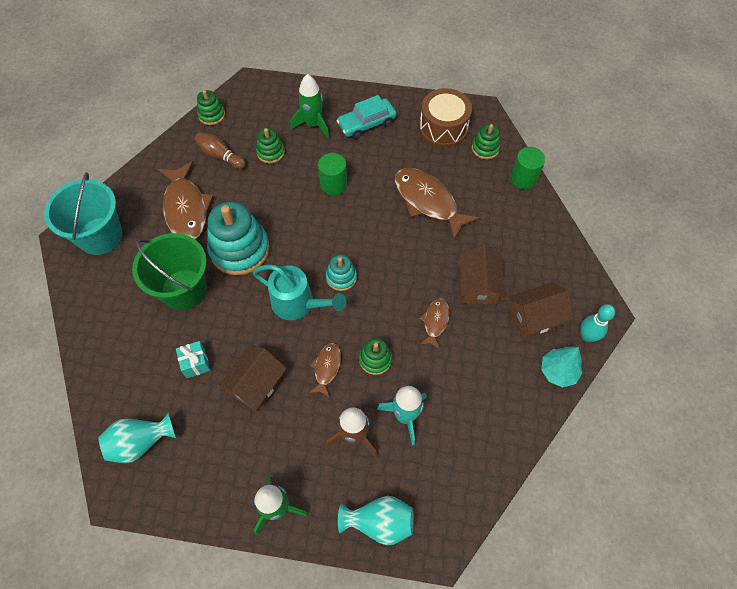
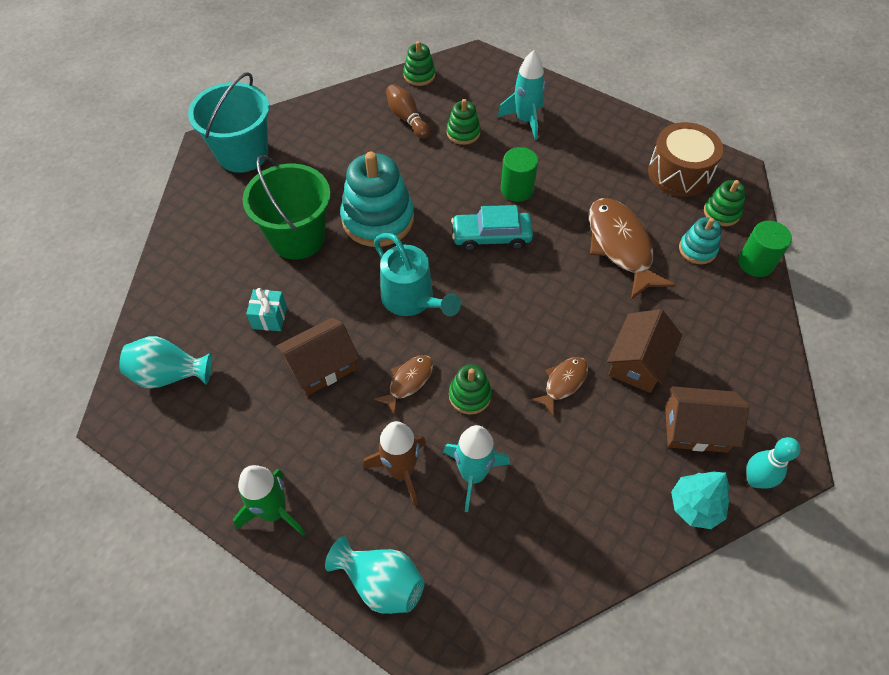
camera: 25 degrees right, 5 degrees down
(186, 208) = (343, 158): brown fish -> none
(313, 124) = (525, 120): green rocket -> turquoise rocket
(341, 277) = (475, 290): turquoise stacking toy -> turquoise stacking toy (697, 249)
(366, 124) = (588, 139): turquoise car -> turquoise car (491, 237)

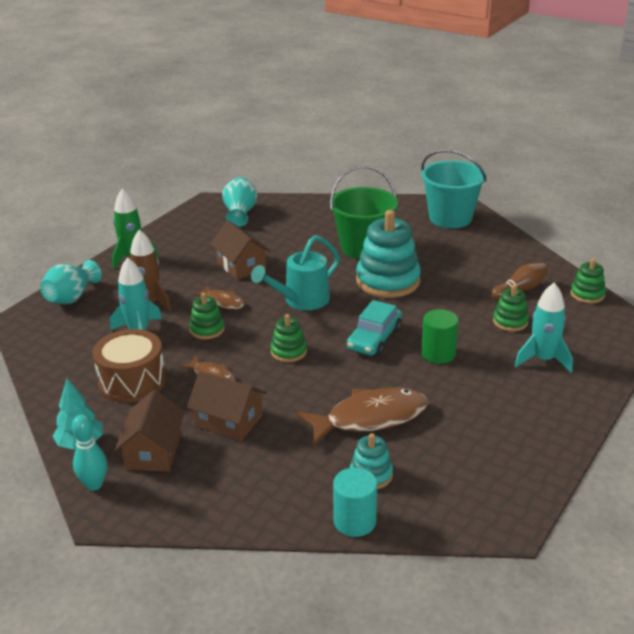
camera: 90 degrees right, 25 degrees down
(269, 317) = (285, 243): turquoise gift -> none
(491, 237) = (374, 339): turquoise car -> turquoise car turned 150 degrees counterclockwise
(679, 173) = (489, 471): brown drum -> brown drum (132, 381)
(721, 212) = (431, 501): green stacking toy -> green stacking toy (288, 352)
(755, 263) = (355, 521): green cylinder -> turquoise cylinder

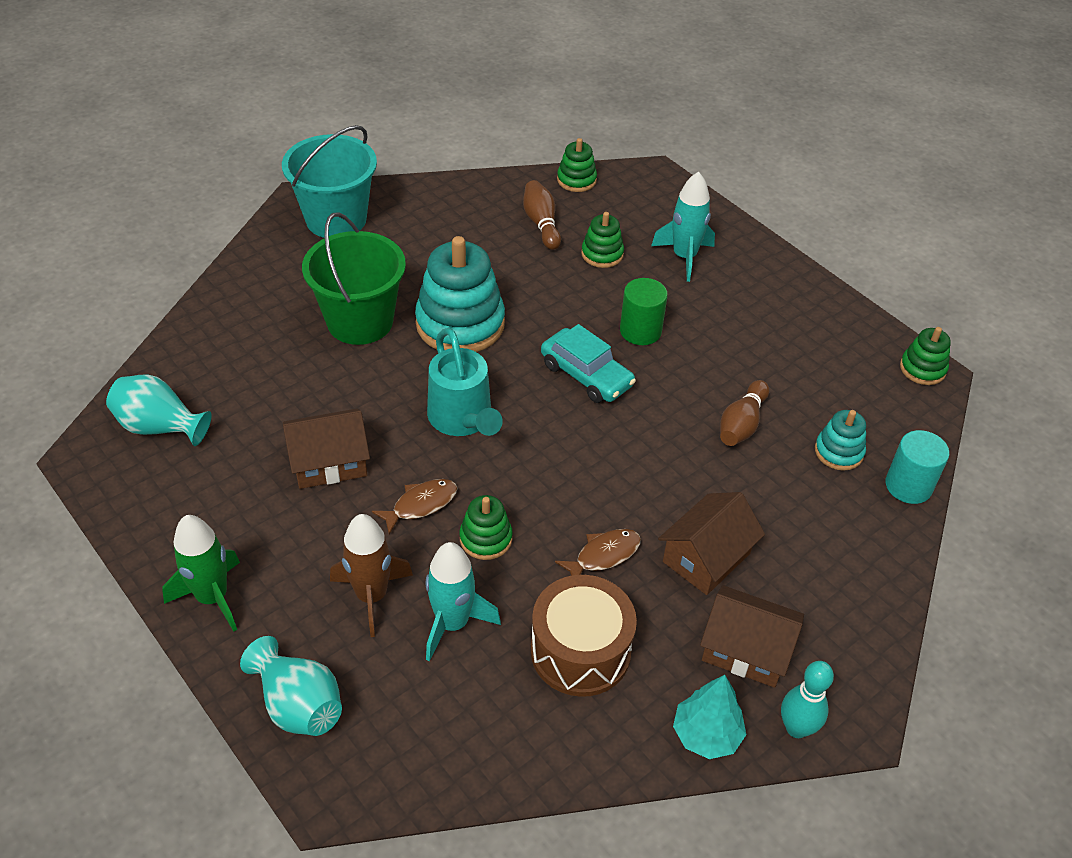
camera: 75 degrees left, 15 degrees up
(288, 352) = (579, 463): green stacking toy -> green stacking toy (922, 369)
(370, 418) = (741, 424): brown fish -> brown bowling pin

